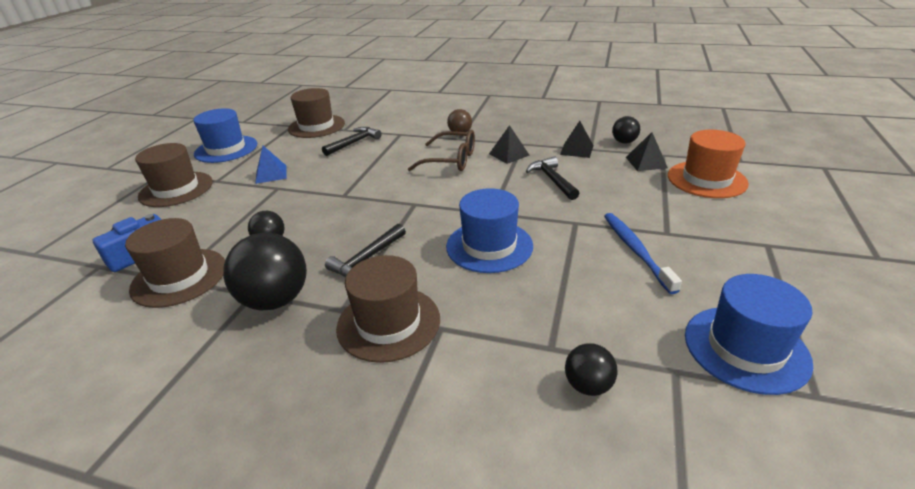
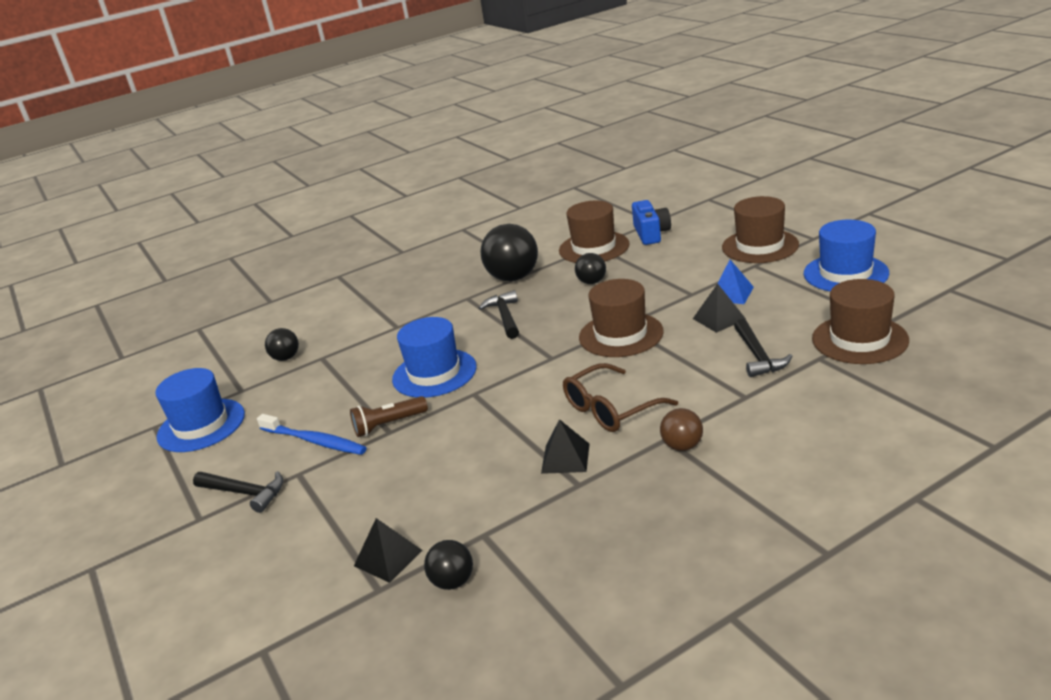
camera: 135 degrees right, 5 degrees down
(388, 323) = (429, 311): brown hat -> brown hat (621, 335)
(552, 180) = (467, 458): black hammer -> black hammer (245, 493)
(570, 227) = (388, 425): none -> brown flashlight
(576, 150) = (497, 521): black pyramid -> black pyramid (719, 319)
(706, 179) = (293, 576): orange hat -> none

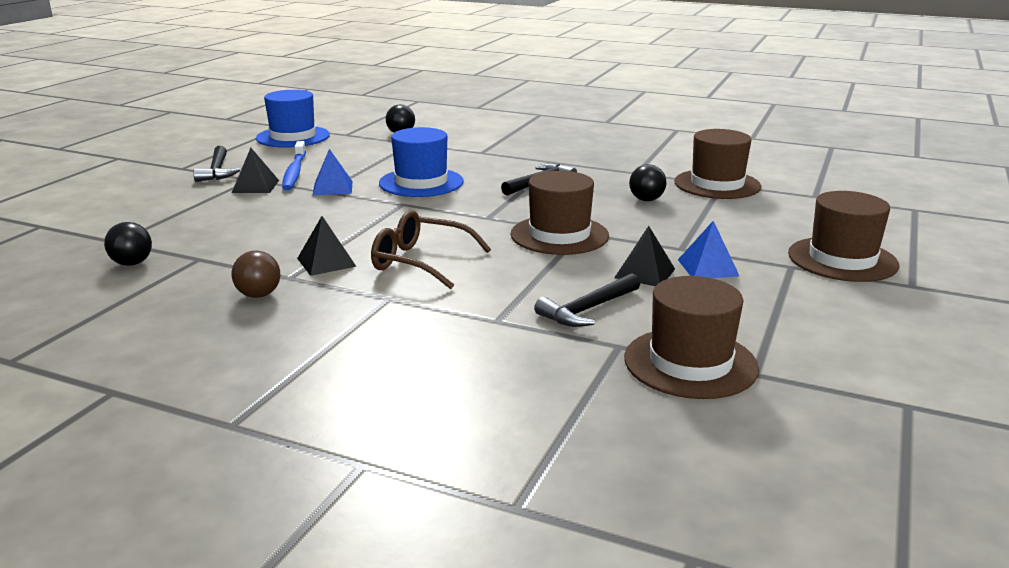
camera: 50 degrees right, 5 degrees down
(388, 425) = (333, 188): brown flashlight -> blue pyramid
(388, 558) = (155, 234): black pyramid -> black pyramid (255, 186)
(513, 278) = (613, 168): black ball -> none
(651, 234) = (785, 201): blue camera -> none
(682, 446) = (380, 308): brown ball -> brown ball (259, 295)
(845, 273) = (848, 323): blue hat -> none

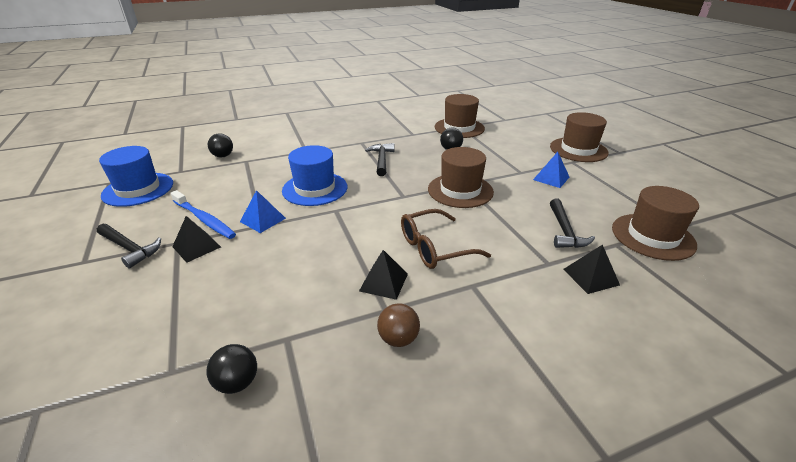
camera: 45 degrees left, 10 degrees up
(644, 273) = (538, 195): black pyramid -> black pyramid (590, 277)

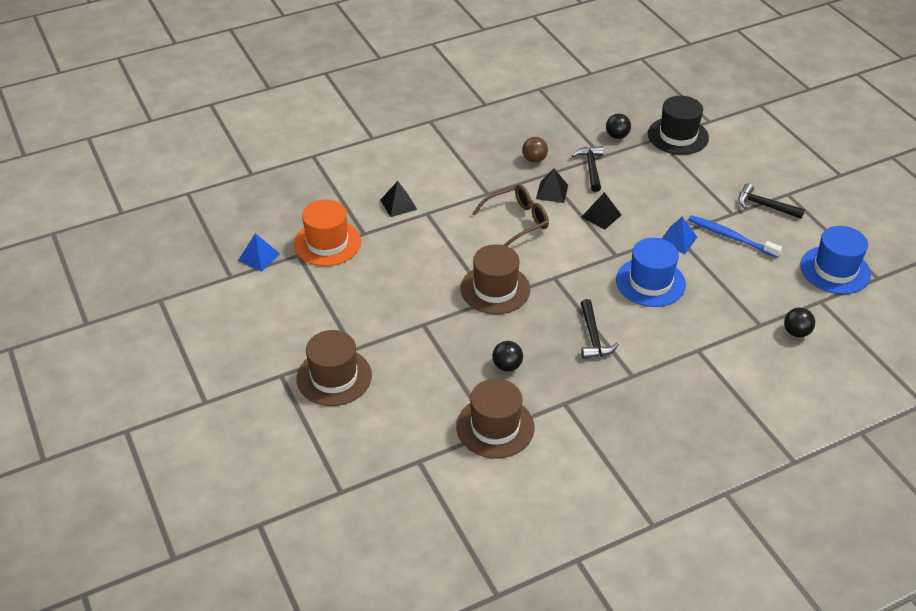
camera: 175 degrees right, 10 degrees up
(130, 374) = (678, 136): none -> black hat
(196, 246) = (712, 211): black pyramid -> black pyramid (601, 216)
(551, 178) = (391, 315): blue pyramid -> blue pyramid (259, 257)
(565, 231) = (402, 244): black hammer -> black hammer (591, 168)
(652, 236) = (327, 243): brown hat -> orange hat

